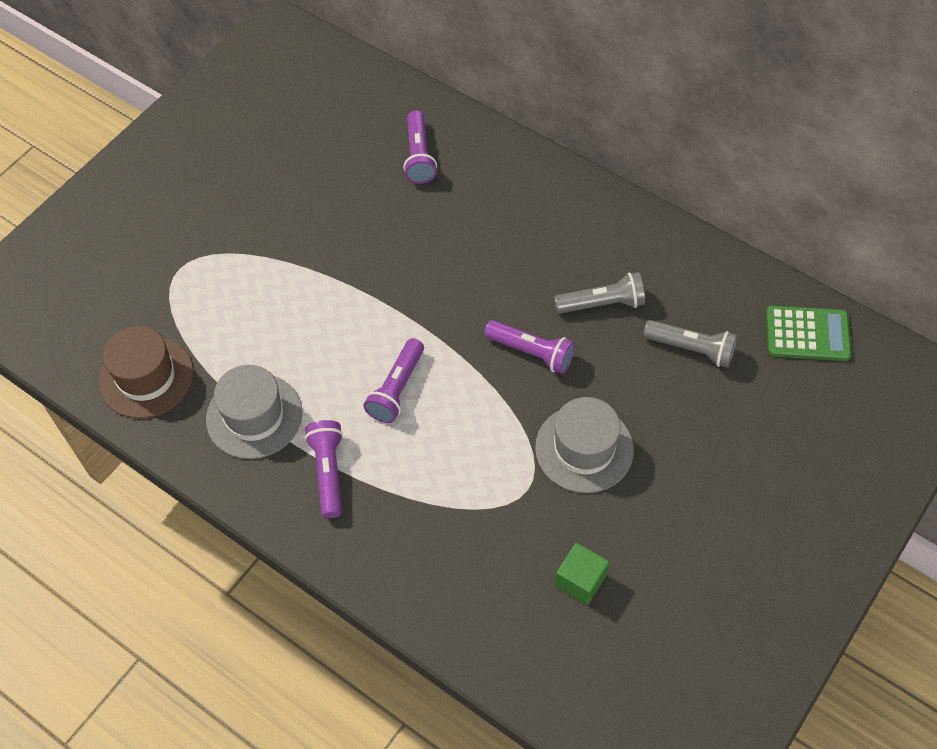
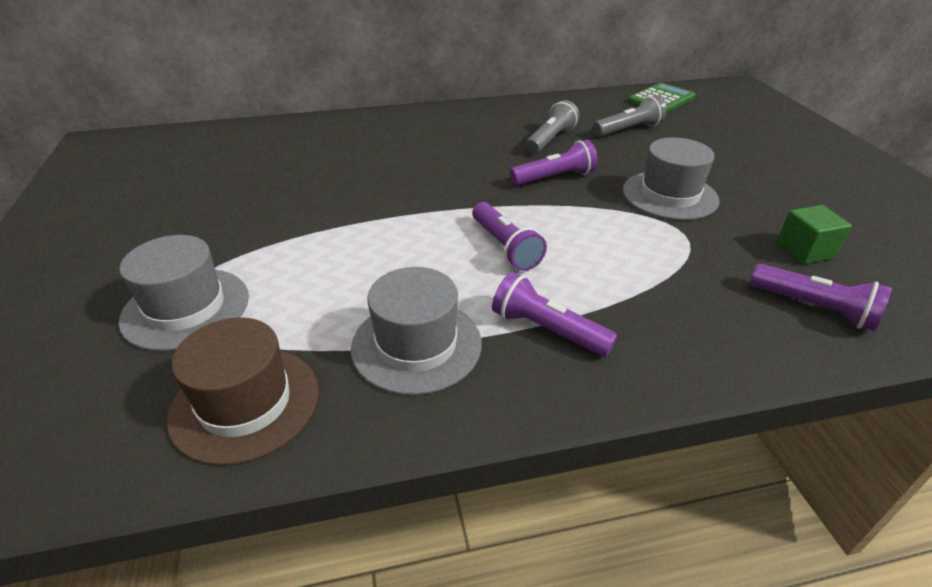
camera: 50 degrees left, 20 degrees down
(180, 279) = (186, 308): none -> grey hat
(419, 156) = (317, 144): purple flashlight -> purple flashlight (814, 308)

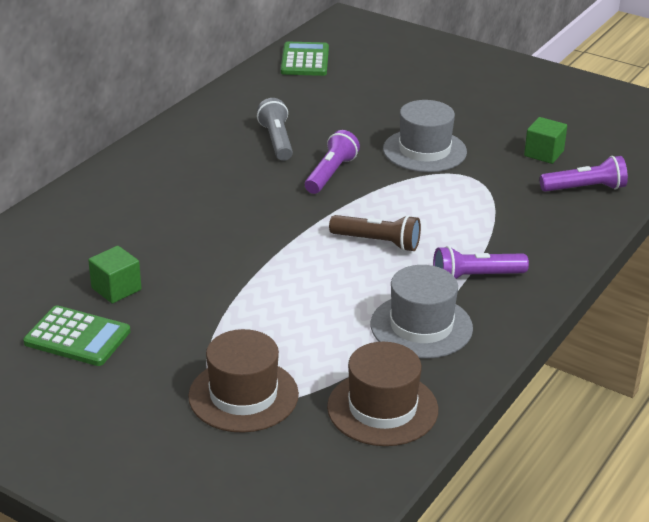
camera: 45 degrees left, 5 degrees down
(186, 308) = (243, 395): grey hat -> brown hat
(192, 200) = (77, 337): none -> green calculator
(272, 183) = (116, 289): none -> green cube
(505, 247) = (377, 242): purple flashlight -> brown flashlight
(628, 130) = (322, 104): grey flashlight -> none

